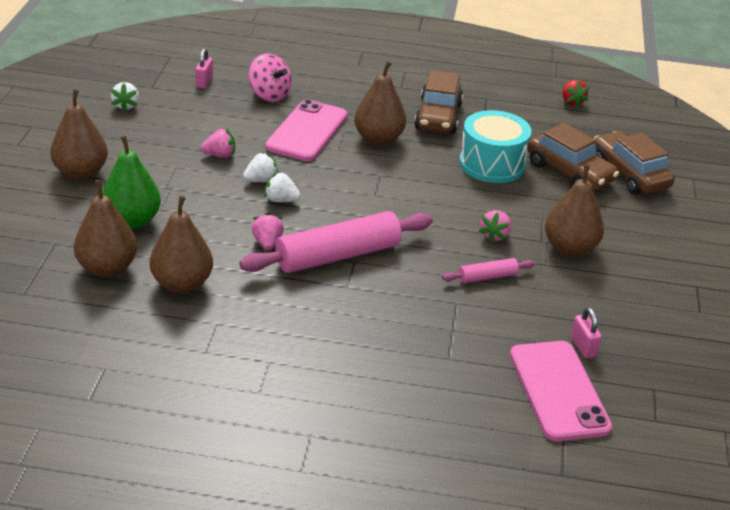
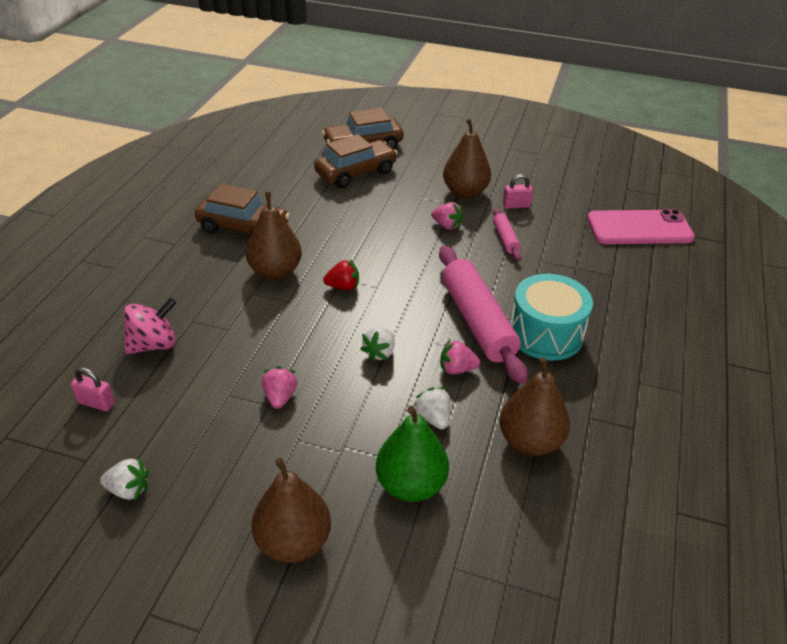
camera: 80 degrees left, 5 degrees up
(107, 268) = (505, 510): brown pear -> none
(261, 180) = (339, 365): white strawberry -> white strawberry (433, 418)
(307, 131) = (246, 321): pink phone -> none
(492, 164) = (335, 210): turquoise drum -> turquoise drum (546, 334)
(571, 102) = (241, 151): red strawberry -> red strawberry (343, 286)
(583, 347) = (587, 208): pink padlock -> pink padlock (516, 205)

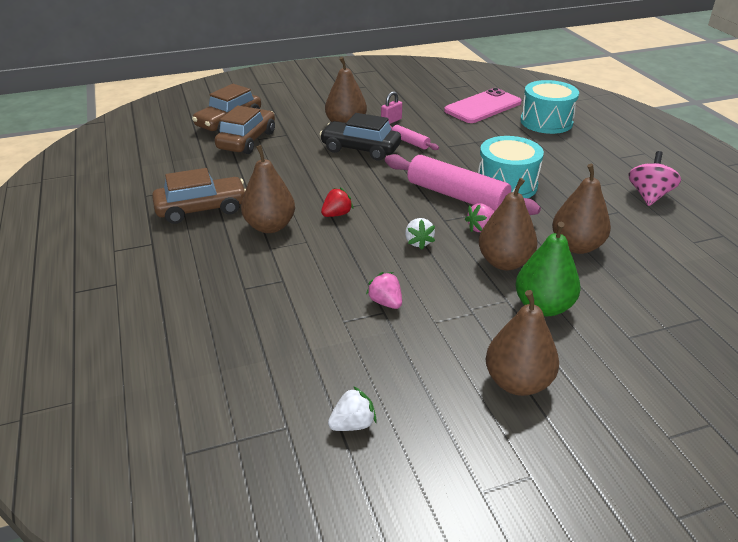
camera: 35 degrees left, 5 degrees down
(96, 403) = (239, 383): pink padlock -> none
(153, 344) = (233, 319): pink spinning top -> pink spinning top (649, 196)
(433, 418) = (504, 262): white strawberry -> brown pear
(446, 226) = (360, 149): pink strawberry -> black car
(692, 278) = (546, 122): none -> turquoise drum

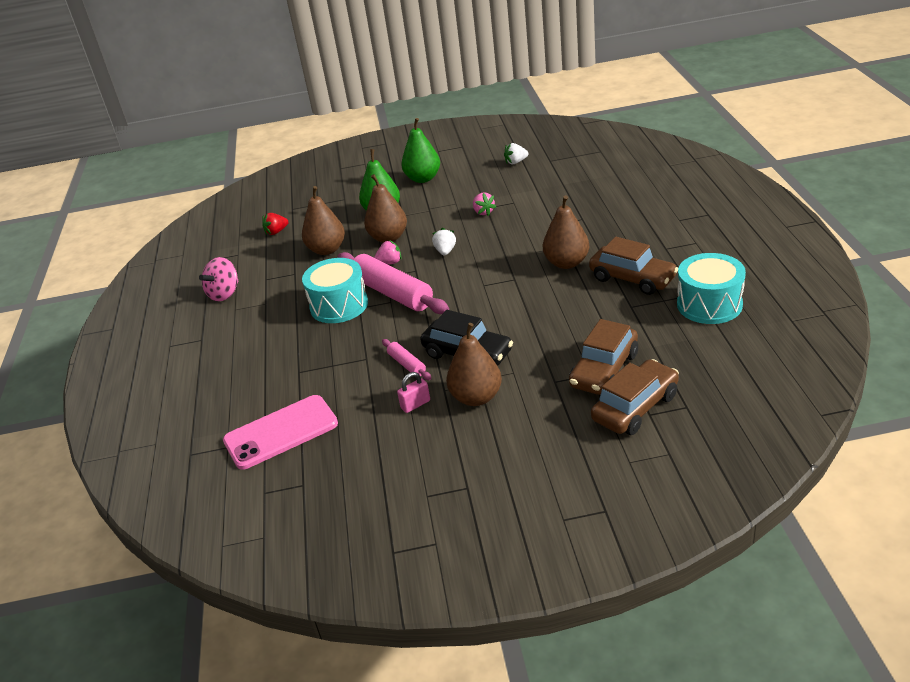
camera: 165 degrees left, 0 degrees up
(202, 209) = (632, 279): brown car -> brown car turned 135 degrees counterclockwise
(337, 214) = (507, 274): red strawberry -> red strawberry (276, 232)
(517, 382) = (423, 178): brown pear -> green pear
(546, 122) = (225, 398): turquoise drum -> turquoise drum (709, 304)

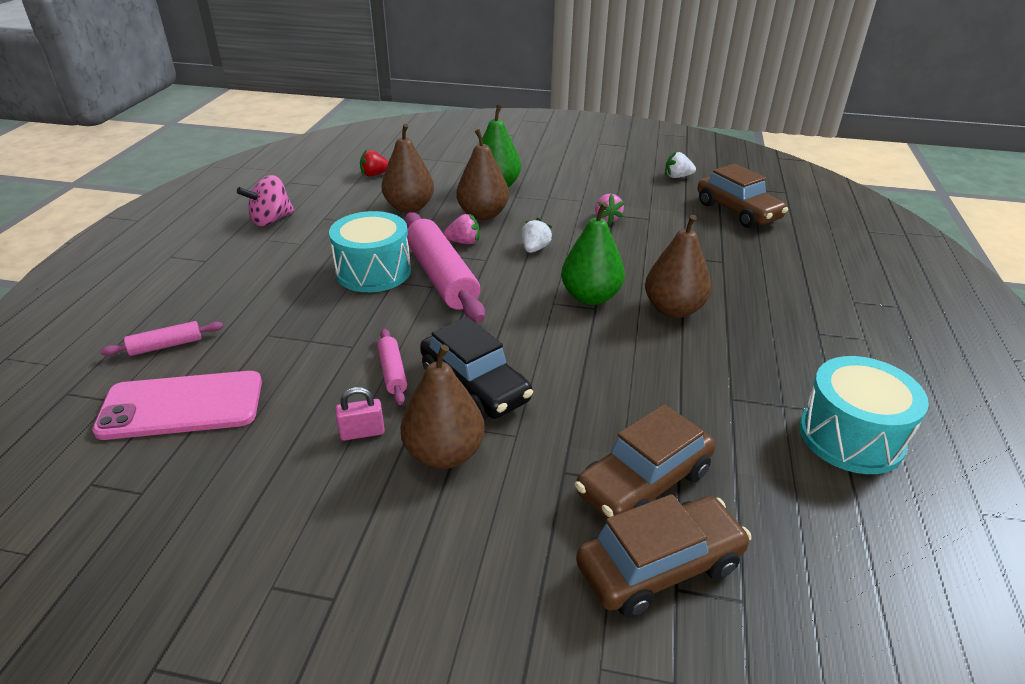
camera: 15 degrees right, 0 degrees up
(232, 403) = (166, 346): none -> pink rolling pin
(423, 178) = (563, 165): green pear -> green pear (590, 297)
(632, 279) = (752, 359): brown car -> brown car (737, 211)

